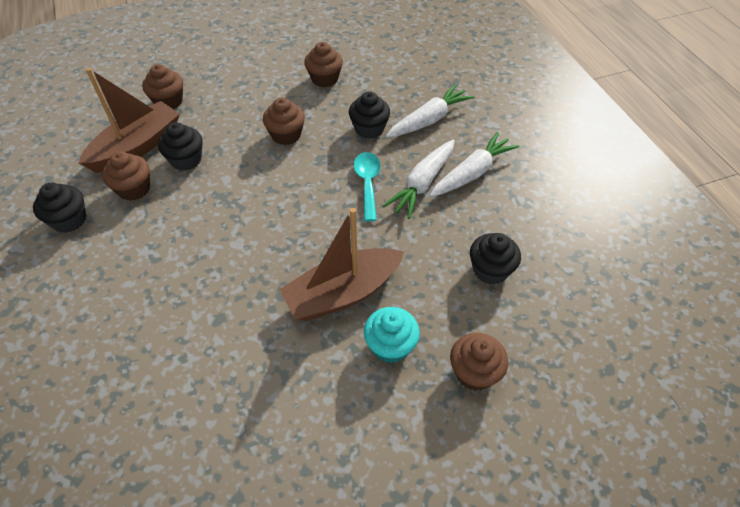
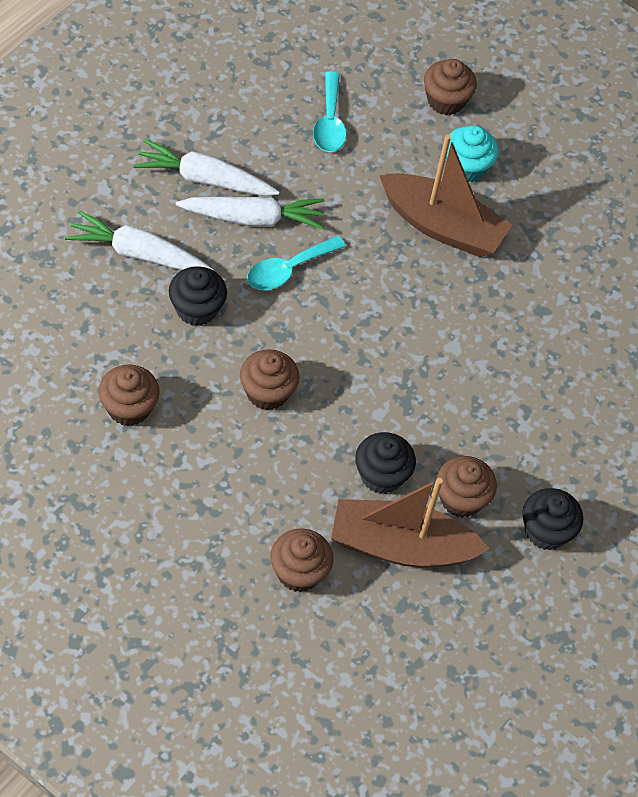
camera: 130 degrees left, 5 degrees up
(490, 270) = (329, 122): black cupcake -> turquoise spoon

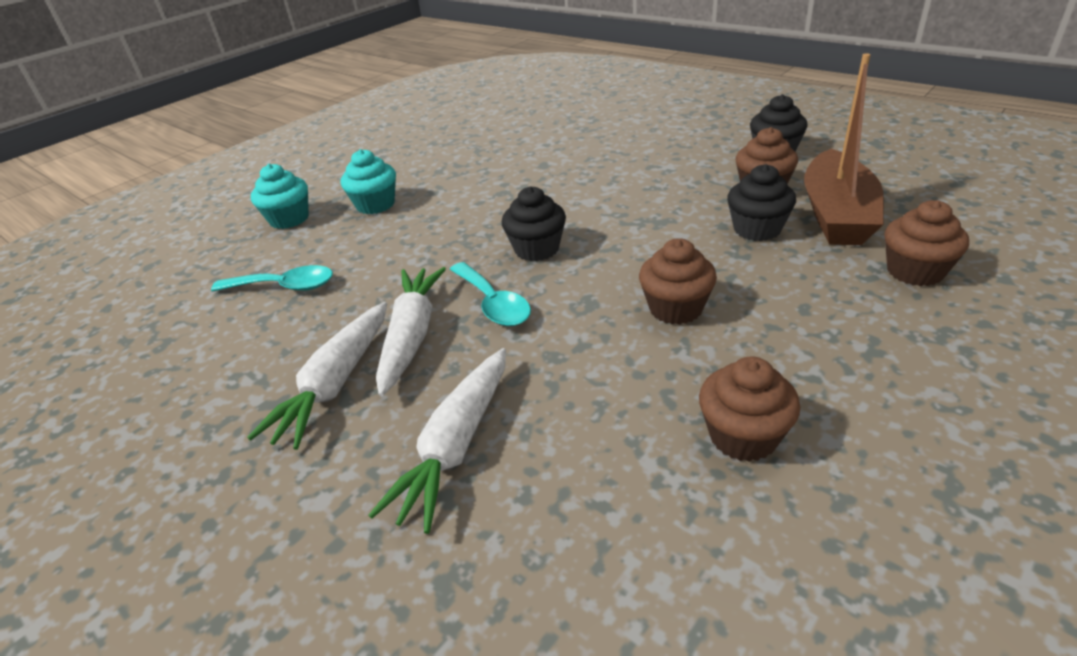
camera: 75 degrees left, 20 degrees down
(196, 309) = (556, 376): black cupcake -> black cupcake (537, 249)
(442, 226) = (444, 213): brown boat -> none
(446, 101) = (289, 219): brown cupcake -> turquoise cupcake

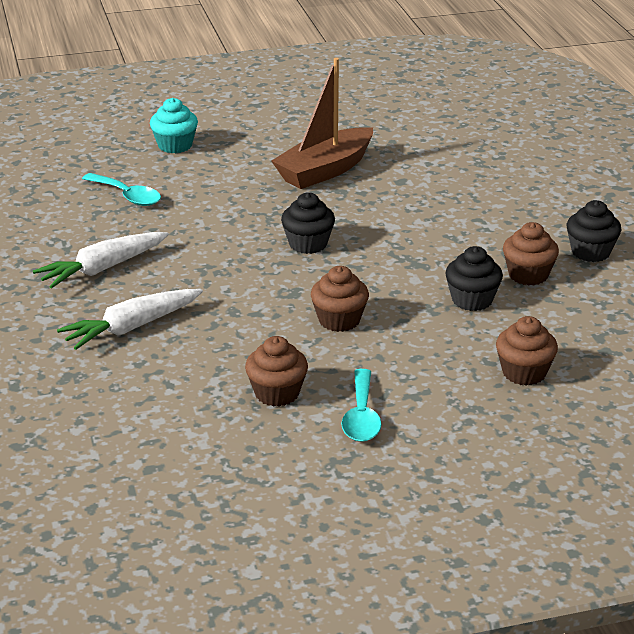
camera: 30 degrees right, 5 degrees down
(375, 205) = (242, 160): turquoise cupcake -> none
(412, 335) = (169, 262): white carrot -> none
(493, 303) = (237, 266): turquoise spoon -> turquoise spoon (361, 416)
(836, 214) = (545, 317): brown boat -> brown boat (325, 170)

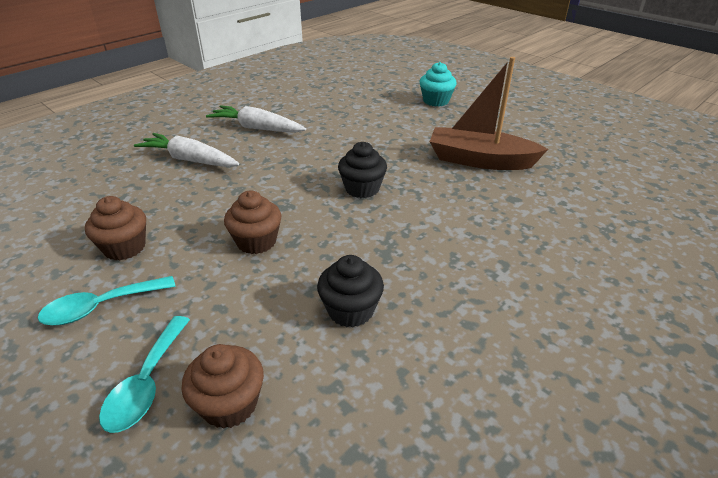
camera: 60 degrees right, 5 degrees up
(127, 196) = (354, 107): turquoise spoon -> turquoise spoon (147, 383)
(528, 275) = (435, 336): brown cupcake -> none
(590, 252) = (537, 375): black cupcake -> none

